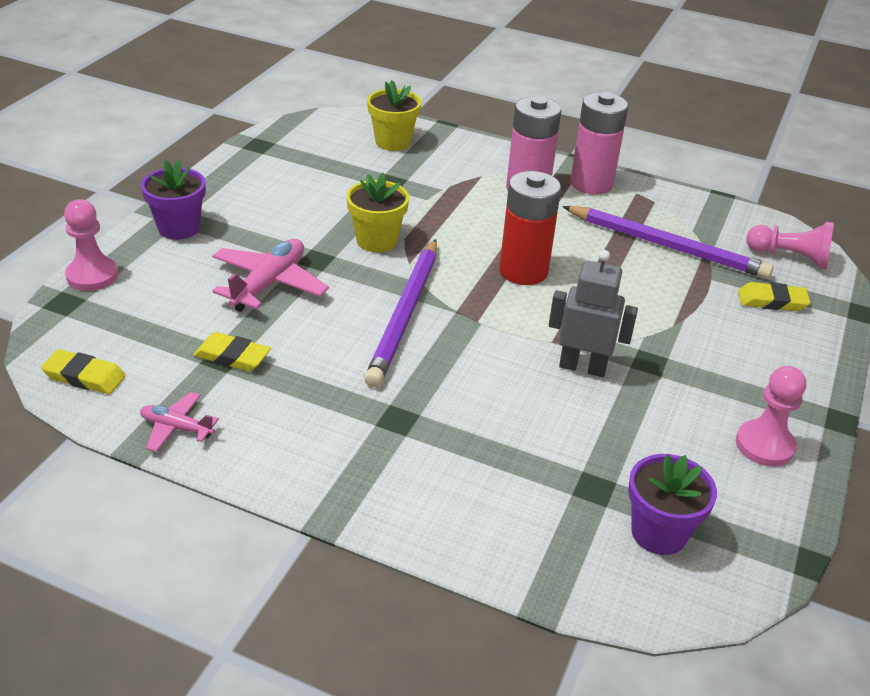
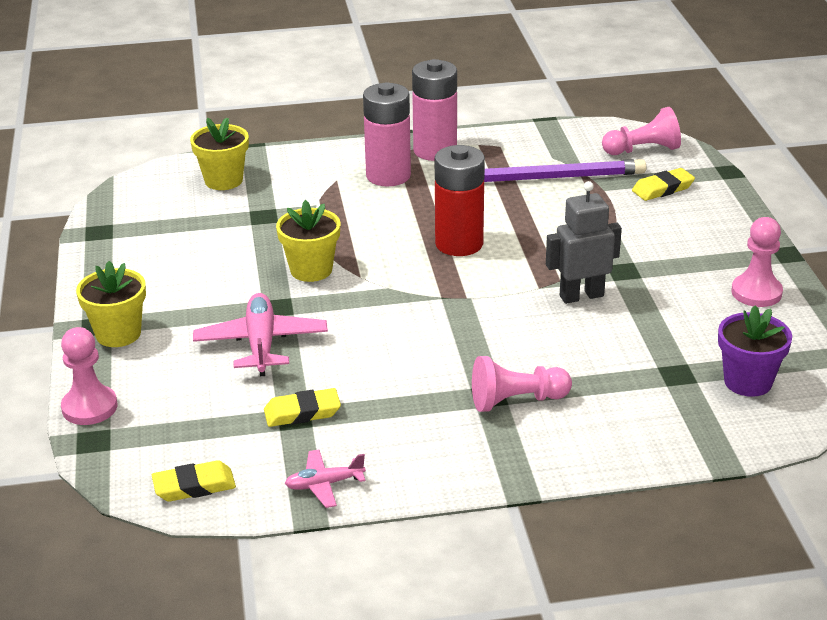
camera: 30 degrees left, 5 degrees down
(179, 228) = (118, 334): purple flower pot -> yellow flower pot
(405, 314) = (405, 317): purple pencil -> none
(415, 436) = (516, 401): none -> pink pawn

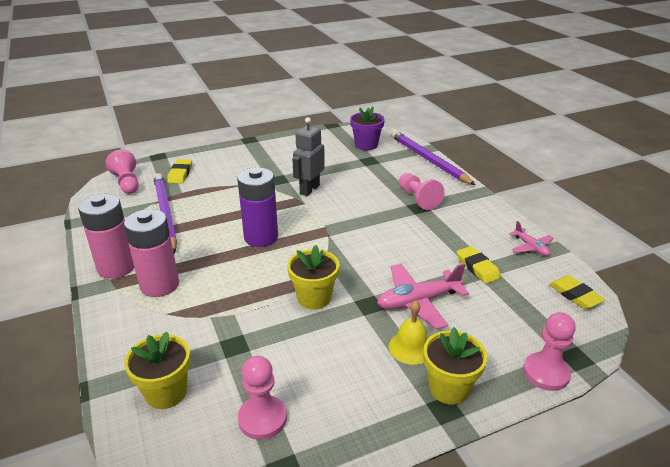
camera: 105 degrees left, 0 degrees up
(190, 322) = (410, 347): none -> yellow bell
(459, 244) = (261, 237): red battery -> purple battery
(581, 296) = (309, 189): grey robot -> grey robot turned 60 degrees clockwise
(662, 189) = (180, 174): yellow eraser -> yellow eraser turned 45 degrees clockwise
(665, 449) = (428, 160): none -> purple pencil
(756, 292) = (289, 145): pink pawn -> pink pawn (262, 418)

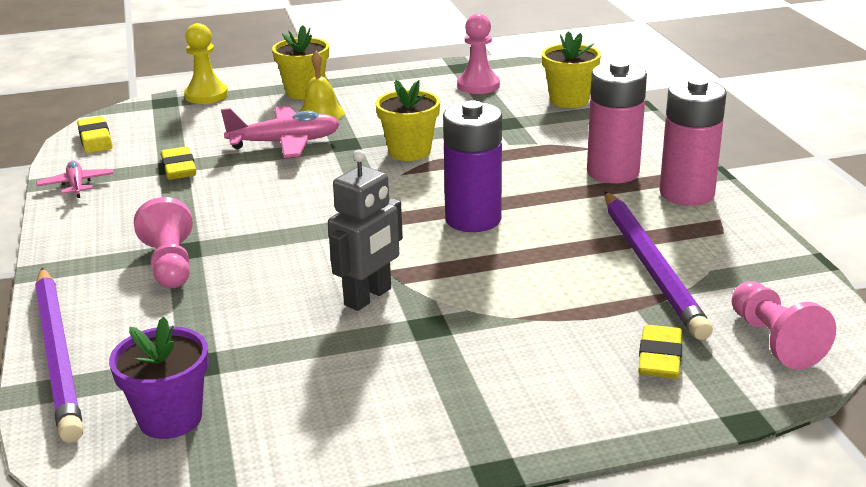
camera: 170 degrees left, 5 degrees down
(546, 373) = (206, 95): pink pawn -> yellow pawn

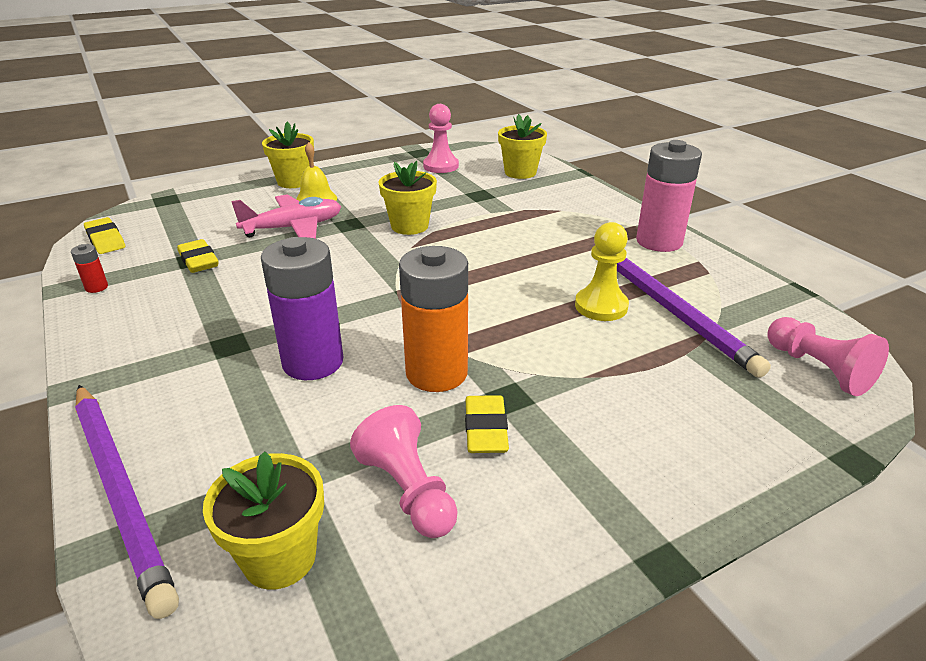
camera: 15 degrees left, 5 degrees up
(76, 185) = (96, 287): pink plane -> red battery
(170, 264) = (220, 362): pink pawn -> pink pawn (408, 491)
(170, 418) = (279, 557): purple flower pot -> yellow flower pot
(206, 95) = (204, 191): yellow pawn -> yellow pawn (601, 306)
(368, 297) = (436, 373): grey robot -> orange battery
(473, 219) = (496, 283): purple battery -> purple battery (313, 362)
(612, 172) = (589, 229): pink battery -> none
(659, 357) = (736, 401): yellow eraser -> yellow eraser (485, 429)

